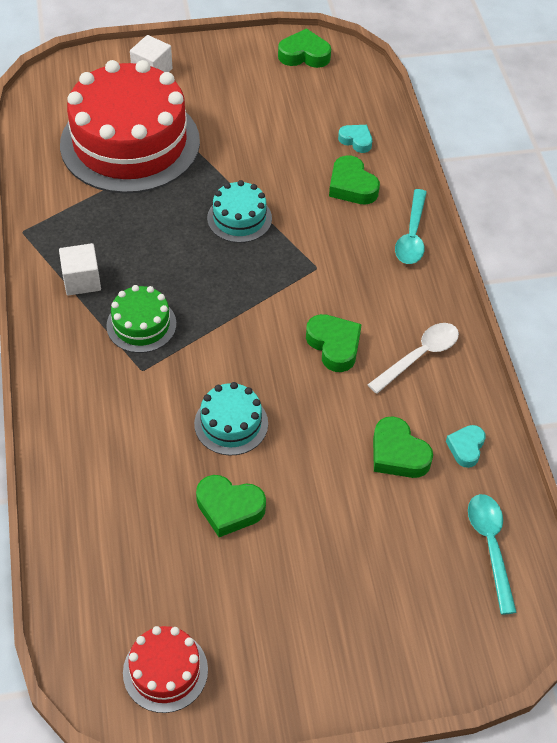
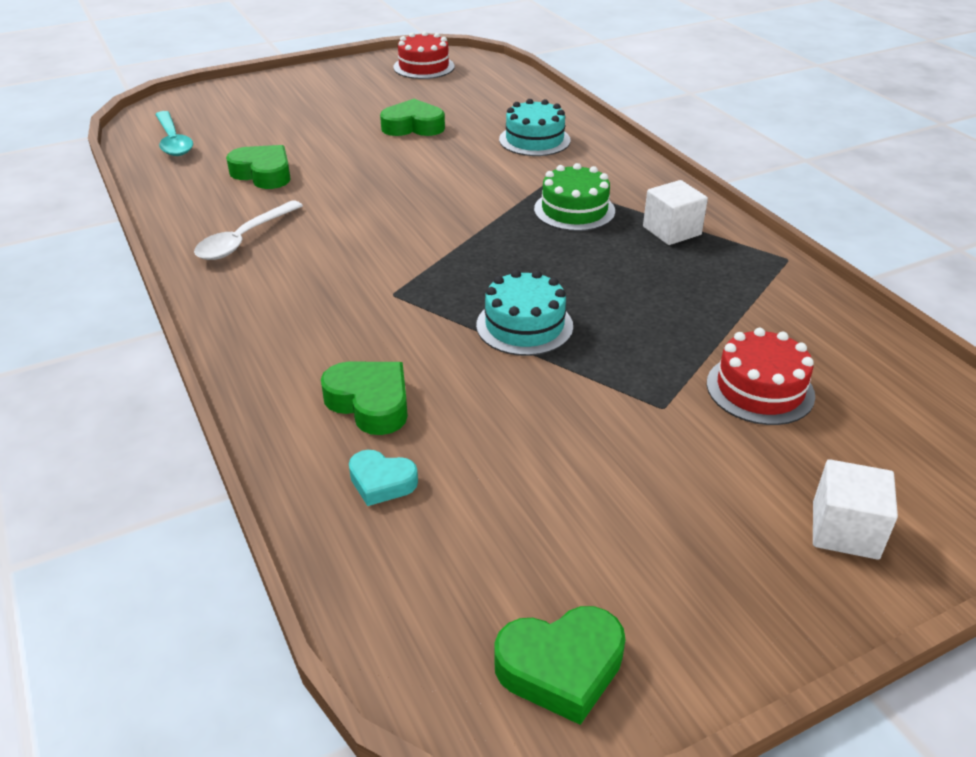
camera: 165 degrees right, 15 degrees down
(130, 143) = (760, 389): red cake -> red cake, size x0.44
(231, 423) = (436, 165): turquoise cake -> turquoise cake (534, 140)
(334, 345) = (348, 231): green heart -> none
(412, 236) = (262, 354): turquoise spoon -> none
(466, 448) = (191, 187): turquoise heart -> none

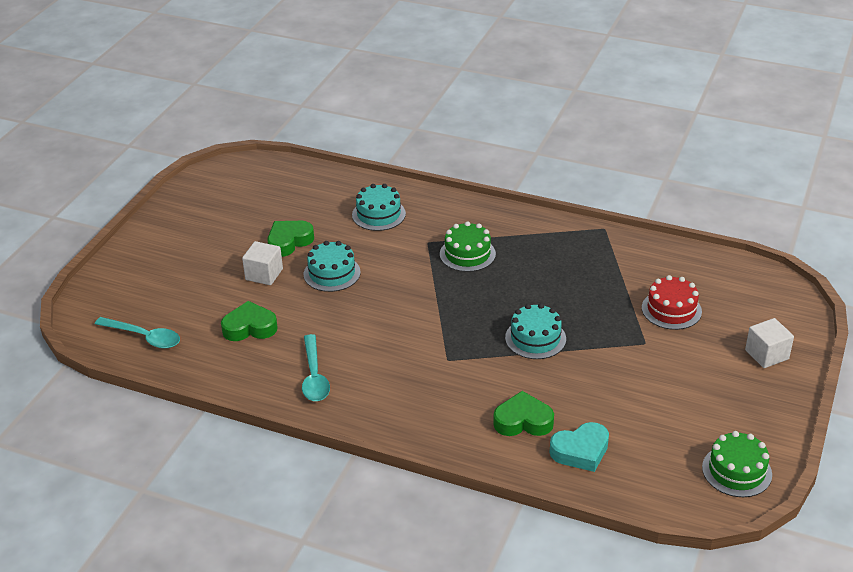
camera: 40 degrees left, 0 degrees up
(243, 239) = (314, 376): white spoon -> turquoise spoon
(381, 482) = (580, 451): turquoise heart -> turquoise heart, size x1.53
(408, 166) = (332, 273): none -> turquoise cake
(424, 67) = (220, 187): red cake -> none
(561, 668) = (736, 471): green heart -> green cake
(671, 231) = (532, 241): white cube -> white cube (264, 274)

